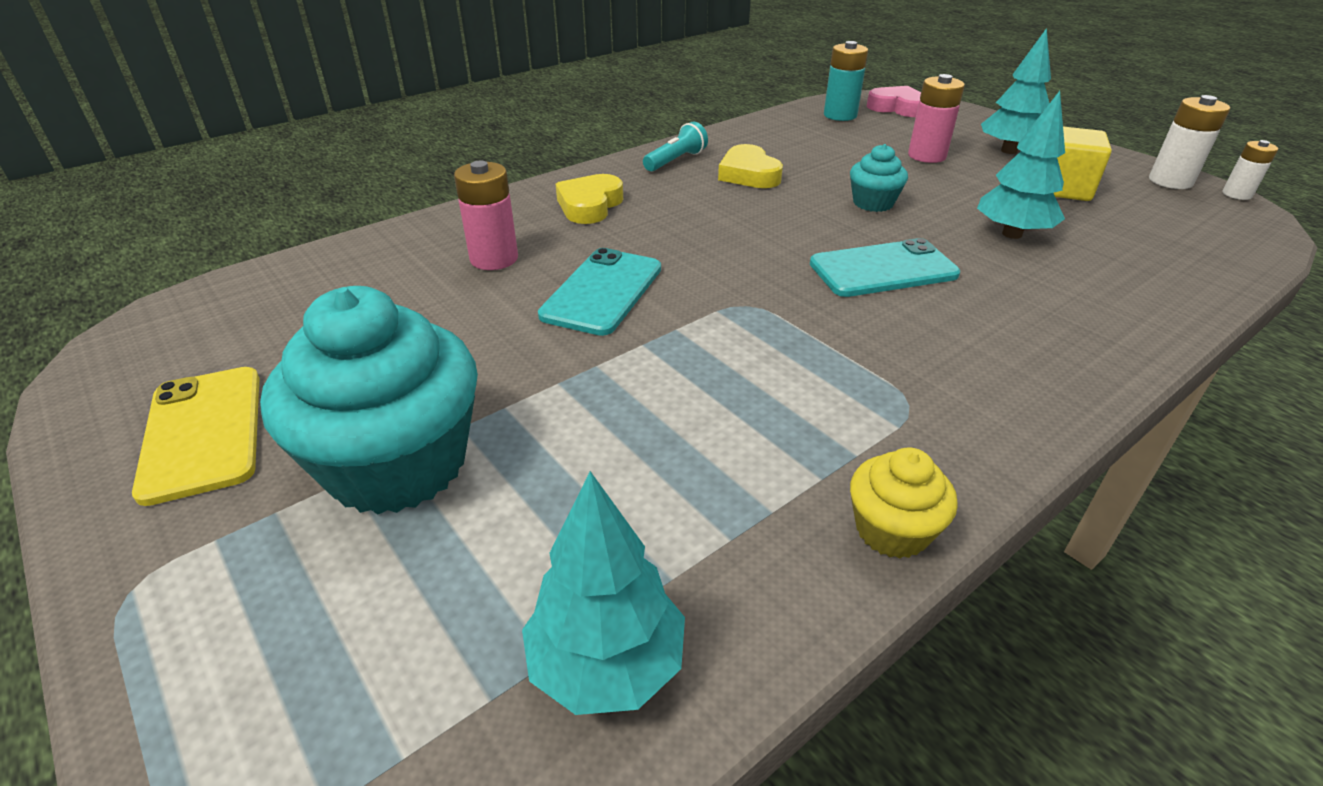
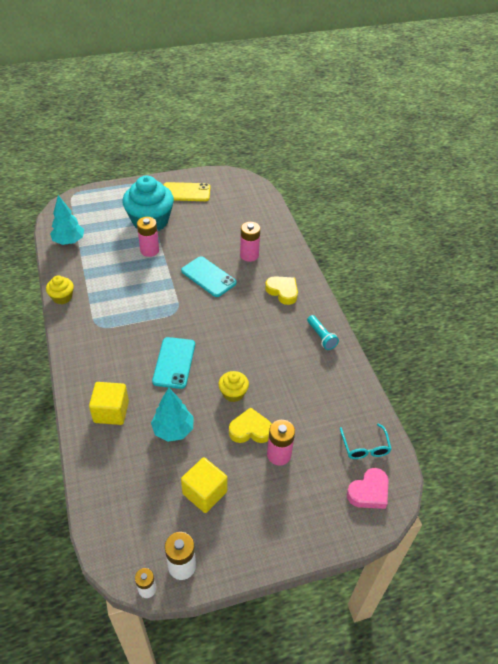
camera: 110 degrees right, 10 degrees up
(552, 415) = (149, 250): none -> pink battery
(748, 174) = (290, 359): yellow heart -> yellow heart (250, 430)
(840, 115) = (365, 447): turquoise battery -> turquoise glasses
(873, 203) = (233, 393): turquoise cupcake -> yellow cupcake
(1008, 151) = (266, 507): turquoise tree -> none
(1078, 303) = (111, 412): none -> yellow cube

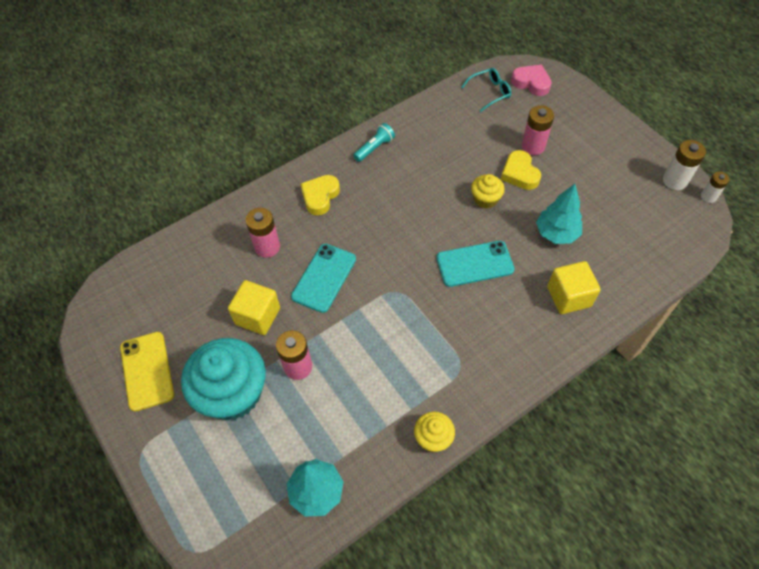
camera: 105 degrees left, 10 degrees up
(204, 493) = (603, 187): yellow cube -> yellow cube (257, 316)

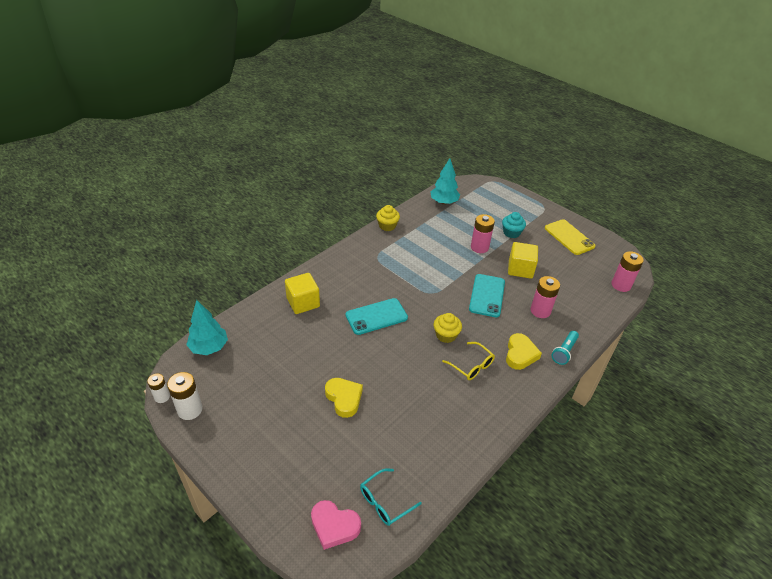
camera: 165 degrees right, 15 degrees down
(232, 393) = (511, 233): turquoise cupcake -> turquoise cupcake, size x0.48
(374, 148) = (492, 408): turquoise flashlight -> turquoise flashlight (564, 352)
(378, 190) = (472, 366): none -> yellow glasses
(485, 199) = (374, 369): yellow cupcake -> yellow cupcake (446, 335)
(533, 146) = (331, 431): pink battery -> pink battery (621, 285)
(556, 233) = (310, 347): turquoise tree -> turquoise tree (209, 347)

